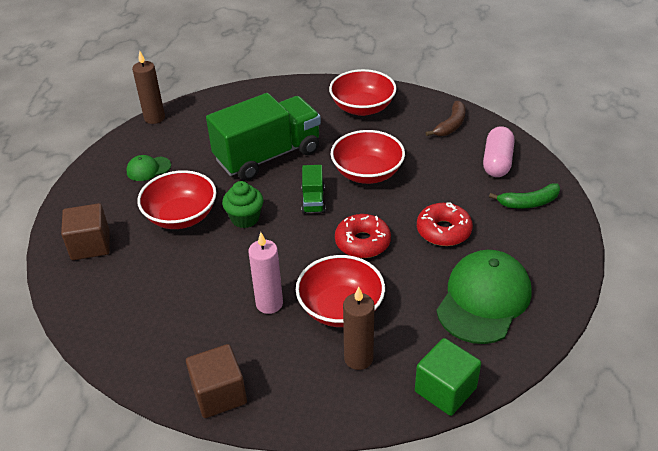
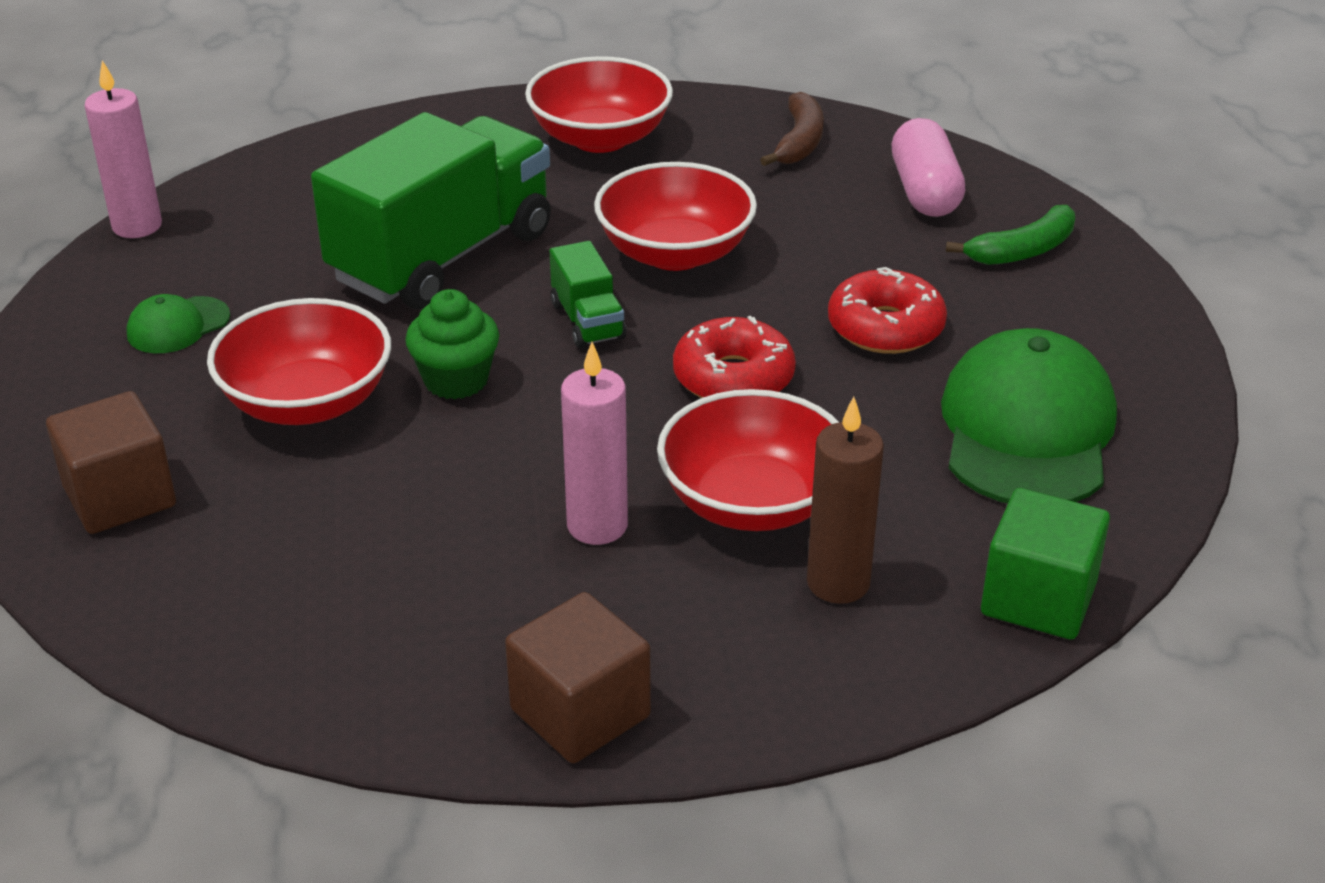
camera: 20 degrees left, 5 degrees down
(154, 118) = (137, 226): brown candle -> pink candle

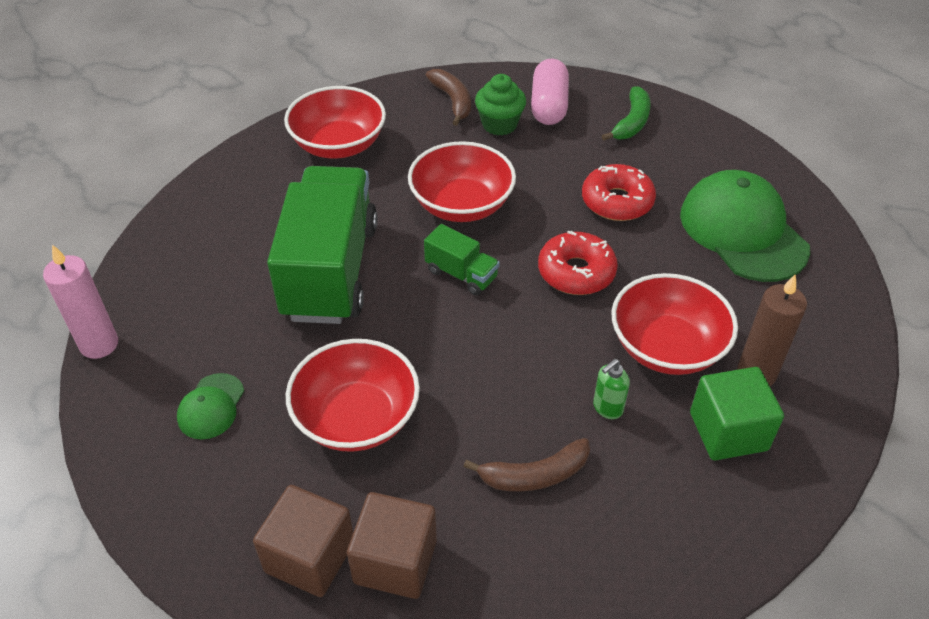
camera: 35 degrees left, 10 degrees up
(432, 545) = (534, 475): none -> brown banana
(456, 380) = (429, 353): green cupcake -> green cupcake (499, 124)
(580, 713) = (724, 535): brown cube -> brown cube (395, 561)
(597, 526) = (607, 408): pink candle -> green soap dispenser
(925, 191) = (549, 106): pink capsule -> pink capsule turned 45 degrees clockwise
(1038, 599) = (847, 329): green cube -> green cube (728, 431)

